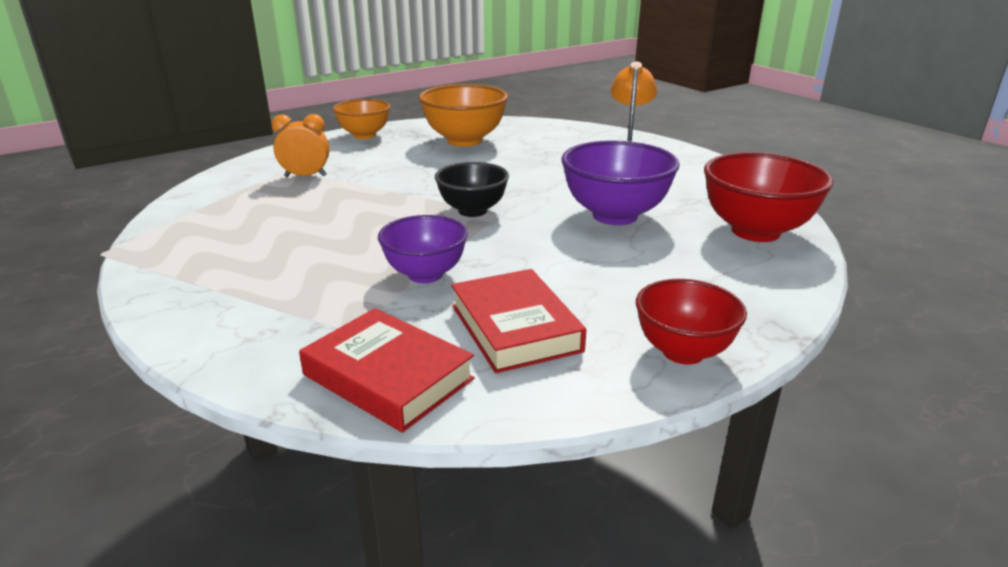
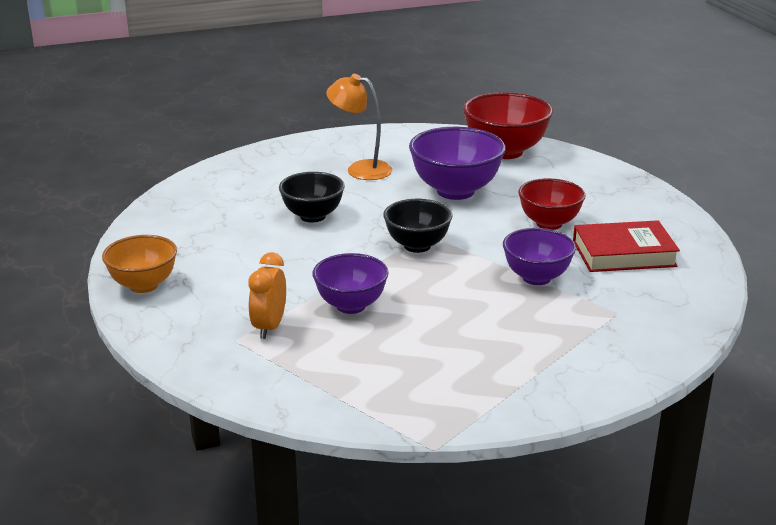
camera: 75 degrees left, 0 degrees up
(345, 198) = (351, 305): none -> purple bowl
(388, 377) = (678, 302): red book -> none
(464, 141) = (215, 228): orange bowl -> none
(508, 166) = (312, 216): none -> black bowl
(683, 352) = (659, 209): red bowl -> red bowl (549, 223)

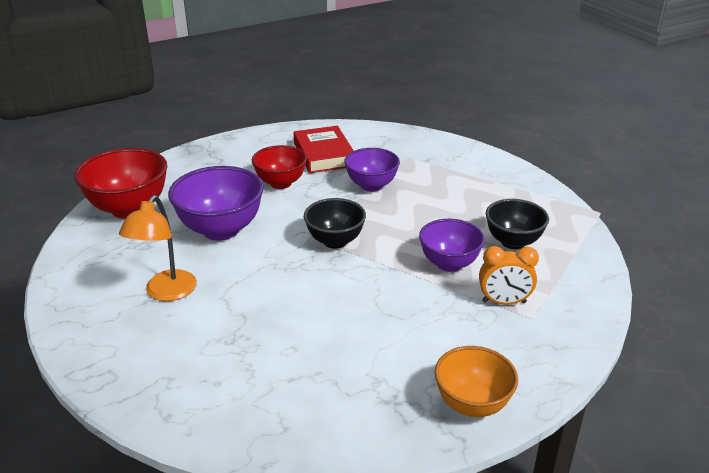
camera: 100 degrees left, 5 degrees up
(312, 216) = (287, 310): black bowl -> black bowl (513, 242)

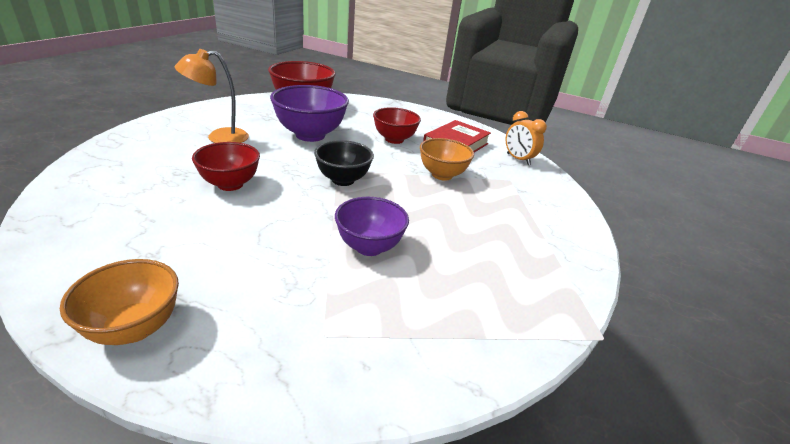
camera: 50 degrees right, 0 degrees up
(287, 310) = (230, 184): none -> red bowl
(371, 186) = (442, 175): purple bowl -> orange bowl
(504, 302) = (335, 302): orange clock -> orange clock (518, 159)
(513, 242) = (453, 279): black bowl -> none

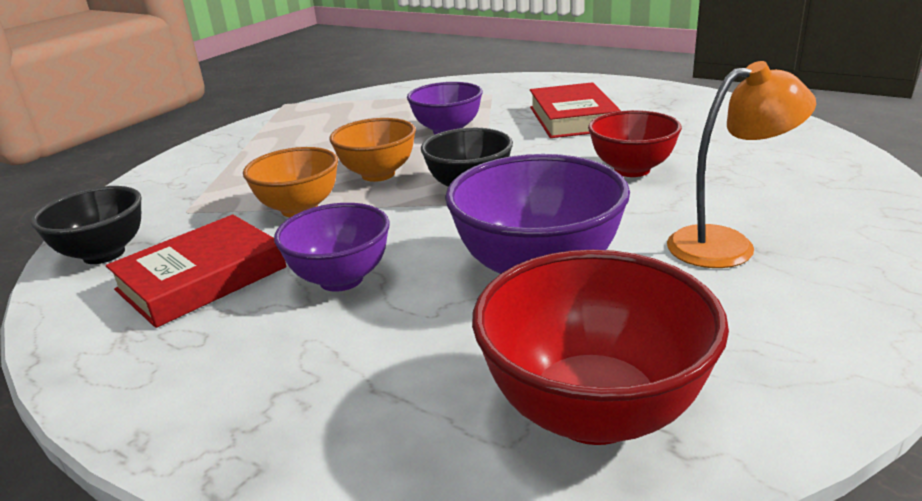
camera: 165 degrees left, 5 degrees down
(134, 328) = (622, 88): orange bowl -> orange bowl (378, 174)
(241, 256) = (572, 118): none -> red book
(394, 139) = (341, 279): red bowl -> purple bowl
(518, 159) = (104, 254): orange clock -> black bowl

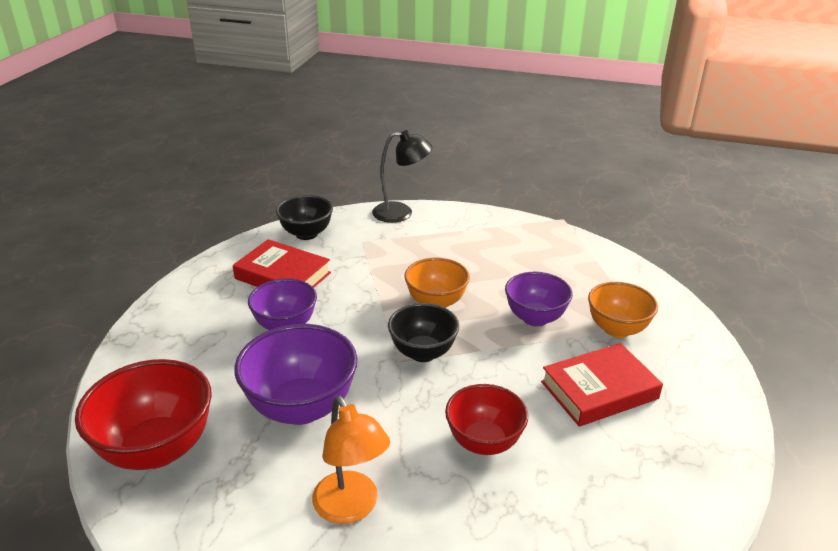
camera: 70 degrees right, 5 degrees up
(149, 181) = (401, 213): none -> black lamp
(299, 209) = (373, 284): orange bowl -> orange bowl (617, 329)

